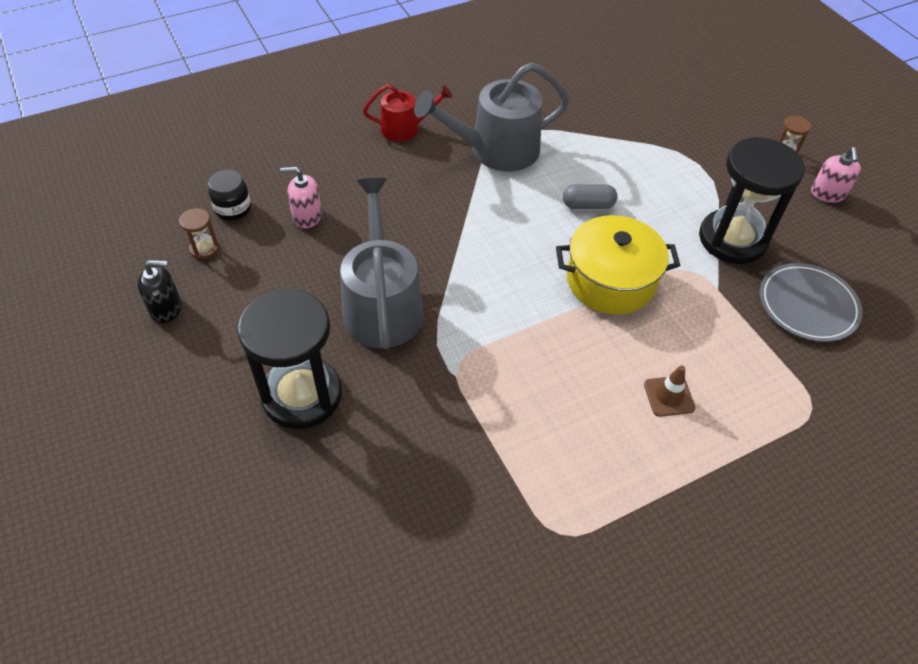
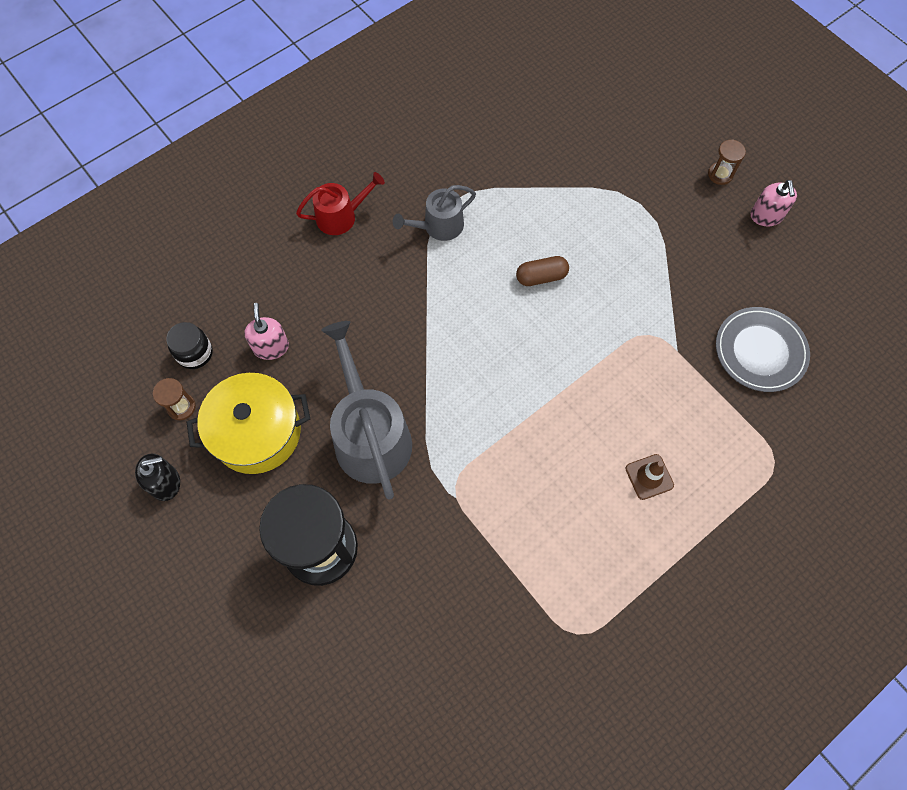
camera: 10 degrees left, 15 degrees up
(307, 216) = (271, 347): pink soap dispenser -> pink soap dispenser turned 90 degrees clockwise
(496, 150) = (439, 226): grey watering can -> grey watering can, size x0.57
(588, 205) = (541, 277): grey capsule -> brown capsule
(610, 281) = (577, 362): yellow pot -> yellow pot (257, 432)
(732, 239) = (683, 289): black hourglass -> none

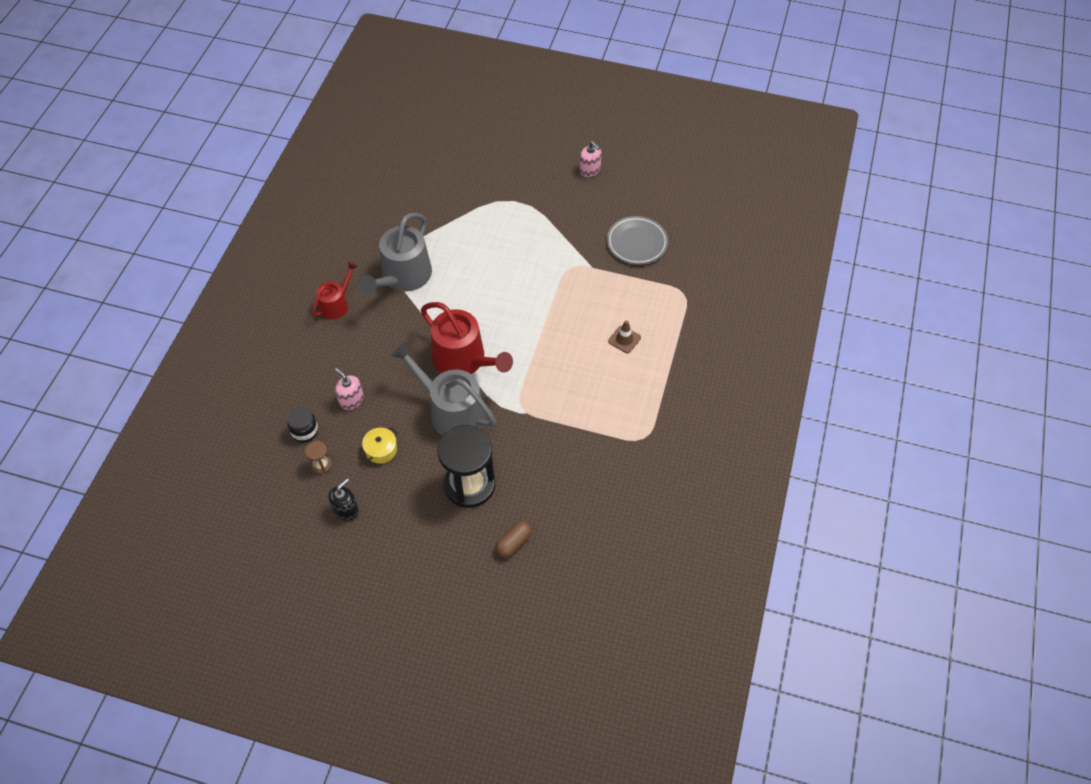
camera: 35 degrees left, 10 degrees down
(257, 432) = (381, 450): yellow pot -> yellow pot, size x0.50
(432, 377) = (463, 359): none -> red watering can
(439, 226) = (403, 277): grey watering can -> grey watering can, size x1.75
(541, 277) = (486, 271): brown capsule -> brown capsule (513, 542)
(720, 174) = (548, 161): brown hourglass -> none

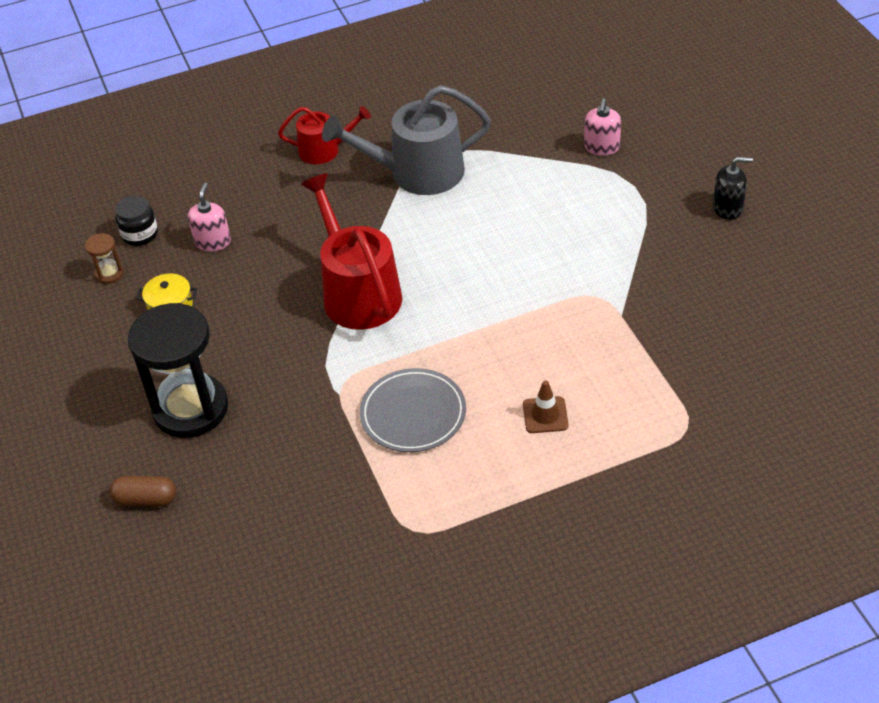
camera: 55 degrees right, 10 degrees down
(346, 510) = (69, 329): black soap dispenser -> black soap dispenser (728, 208)
(451, 411) = (277, 328): grey watering can -> none
(463, 359) = (358, 292): red watering can -> red watering can turned 150 degrees clockwise
(590, 170) = (768, 217): pink soap dispenser -> pink soap dispenser (601, 147)
(637, 242) = (712, 331): grey plate -> grey plate (413, 414)

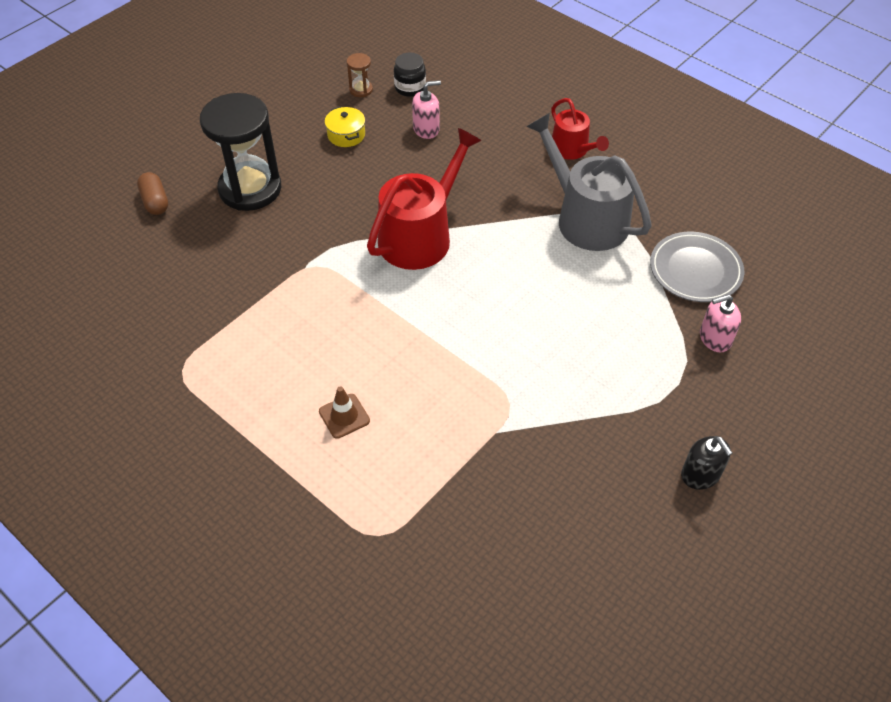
camera: 60 degrees right, 5 degrees up
(413, 414) = (304, 323): grey plate -> grey plate (695, 270)

